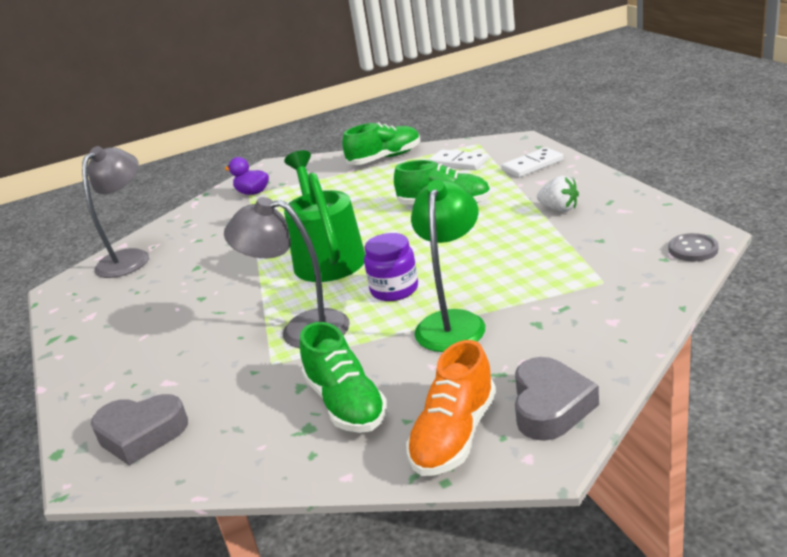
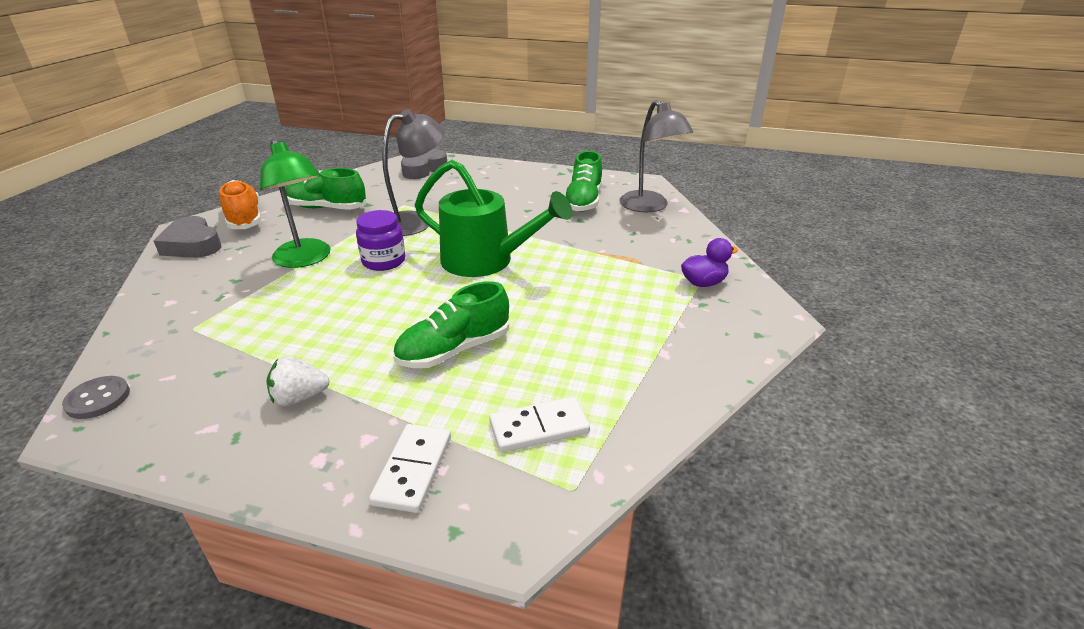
camera: 125 degrees right, 5 degrees up
(385, 158) = (661, 391): green shoe -> green shoe (583, 201)

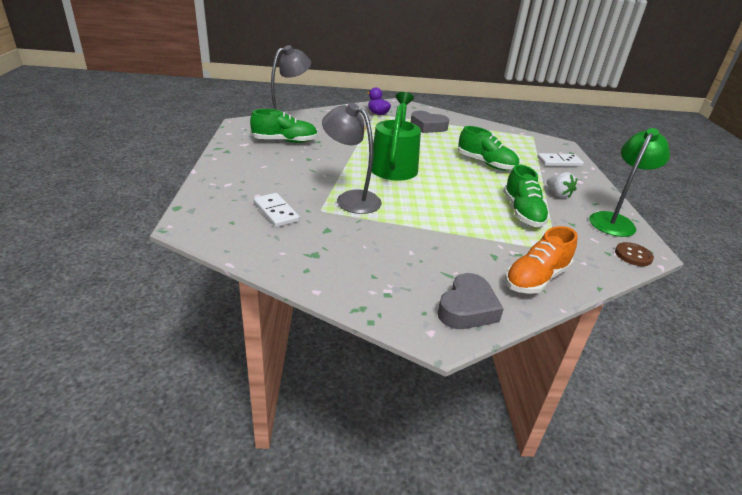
camera: 110 degrees left, 0 degrees up
(98, 399) = (633, 255): grey button -> brown button
(244, 218) = (395, 298): orange shoe -> orange shoe (536, 278)
(306, 259) = (442, 233): green lamp -> green lamp (614, 221)
(327, 208) = (346, 251): green shoe -> green shoe (522, 212)
(384, 261) = (420, 199): purple jar -> none
(422, 169) = (225, 217): grey heart -> grey heart (428, 126)
(539, 427) = (512, 143): white domino -> white domino (276, 212)

